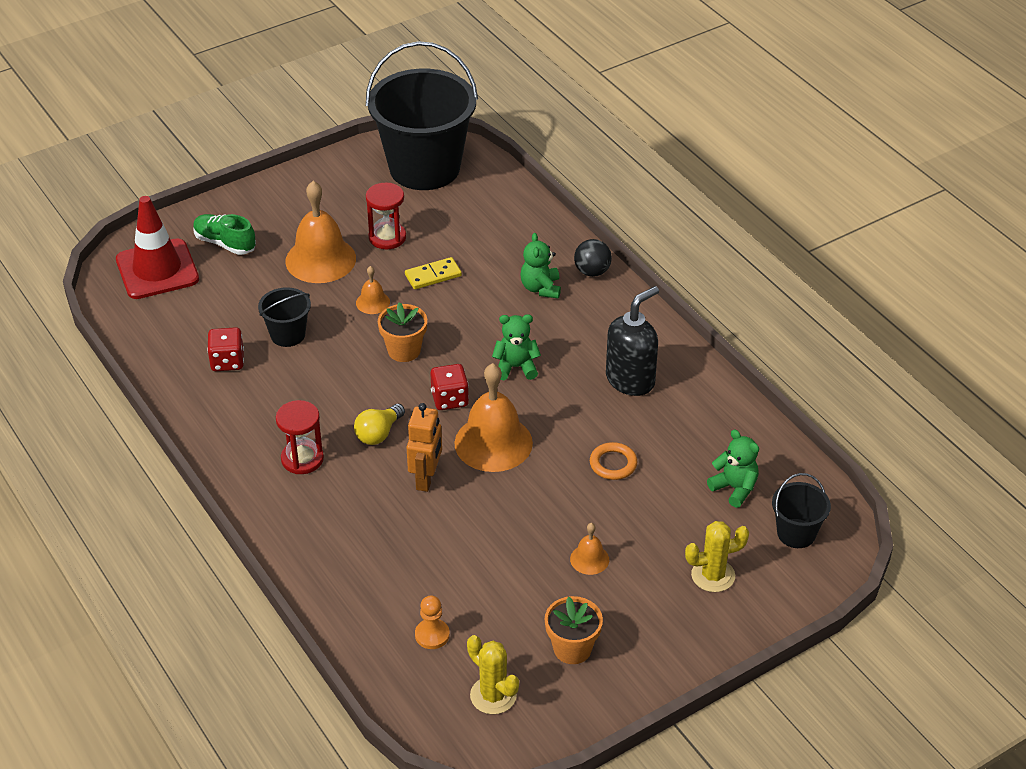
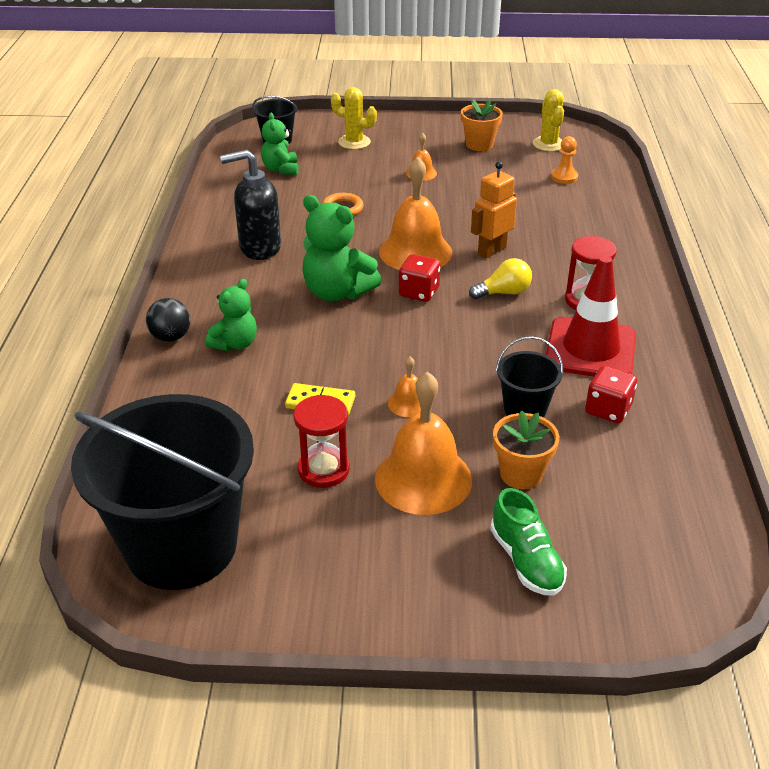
camera: 145 degrees left, 5 degrees down
(157, 269) = (639, 564): red traffic cone -> red traffic cone (590, 349)
(404, 350) = (421, 345): orange flower pot -> orange flower pot (521, 474)
(516, 367) = (337, 292): green teddy bear -> green teddy bear, size x1.60

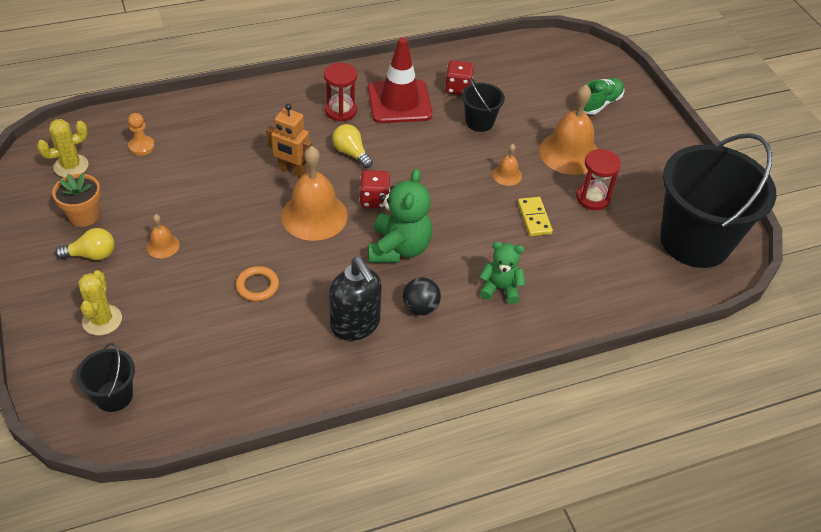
camera: 115 degrees left, 10 degrees up
(171, 337) = (516, 333): black ball -> black ball (420, 308)
(281, 169) = (189, 365): green teddy bear -> none
(429, 144) = (91, 255): none -> yellow light bulb
(521, 474) = (537, 115): orange flower pot -> none

